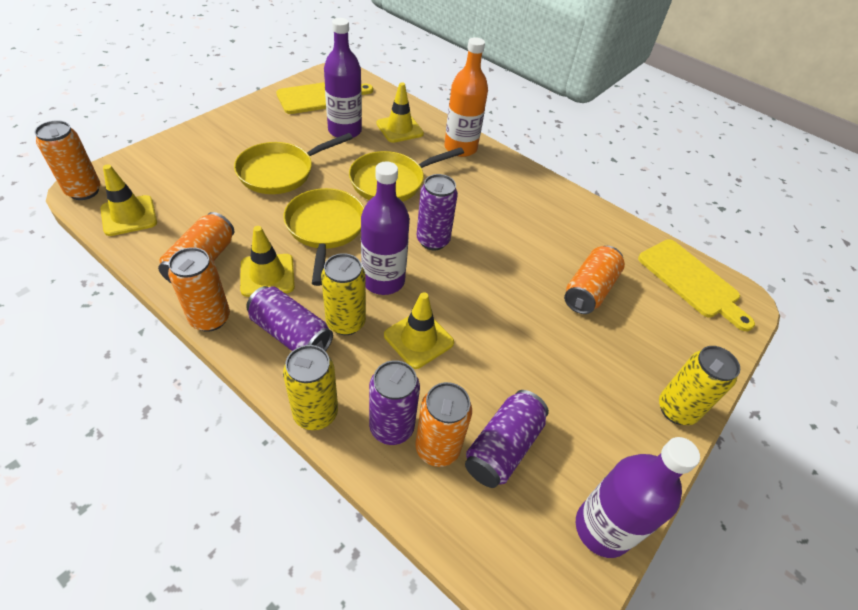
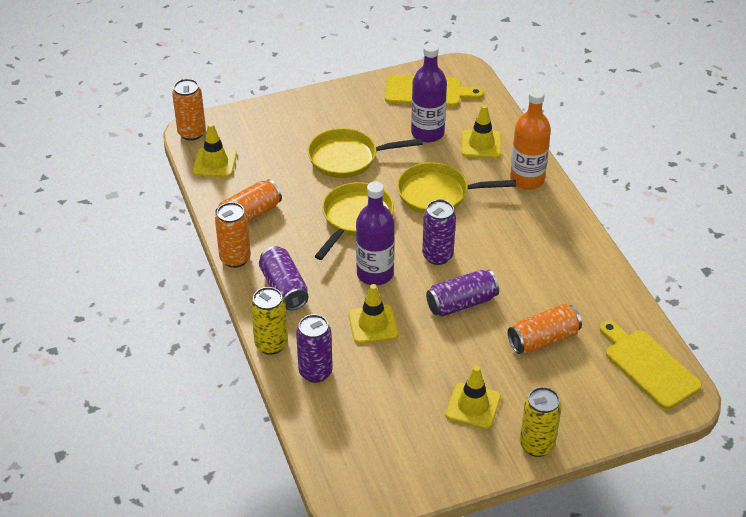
camera: 35 degrees right, 5 degrees down
(267, 275) = (290, 241): yellow traffic cone -> yellow traffic cone (473, 406)
(346, 322) = (327, 294): yellow can -> none
(437, 448) = (338, 396): orange can -> none
(503, 447) = (383, 413): purple can -> purple can (461, 303)
(602, 528) = (414, 483): purple bottle -> none
(691, 281) = (648, 366): yellow cutting board -> yellow cutting board turned 150 degrees clockwise

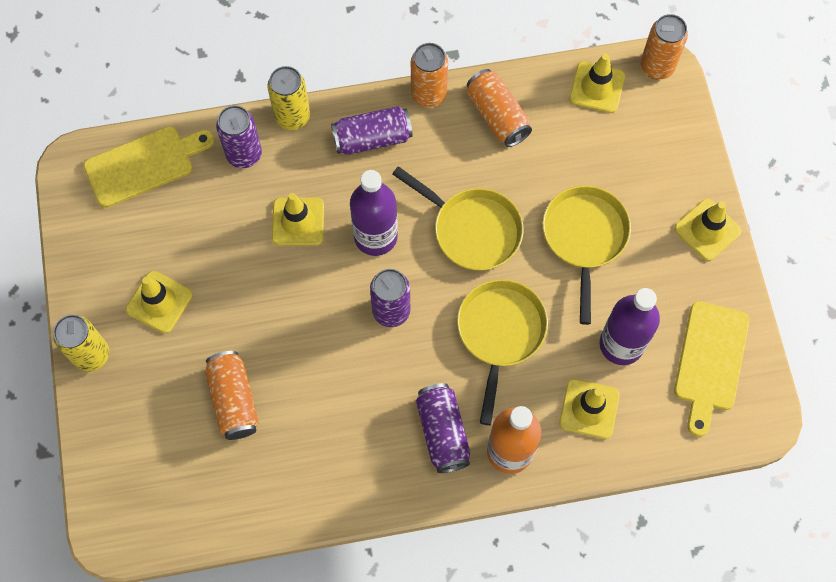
camera: 100 degrees right, 25 degrees up
(327, 99) = (707, 230): none -> yellow traffic cone
(461, 303) = (309, 322): purple can -> purple can (442, 432)
(648, 366) = (166, 509): yellow cutting board -> yellow cutting board (144, 165)

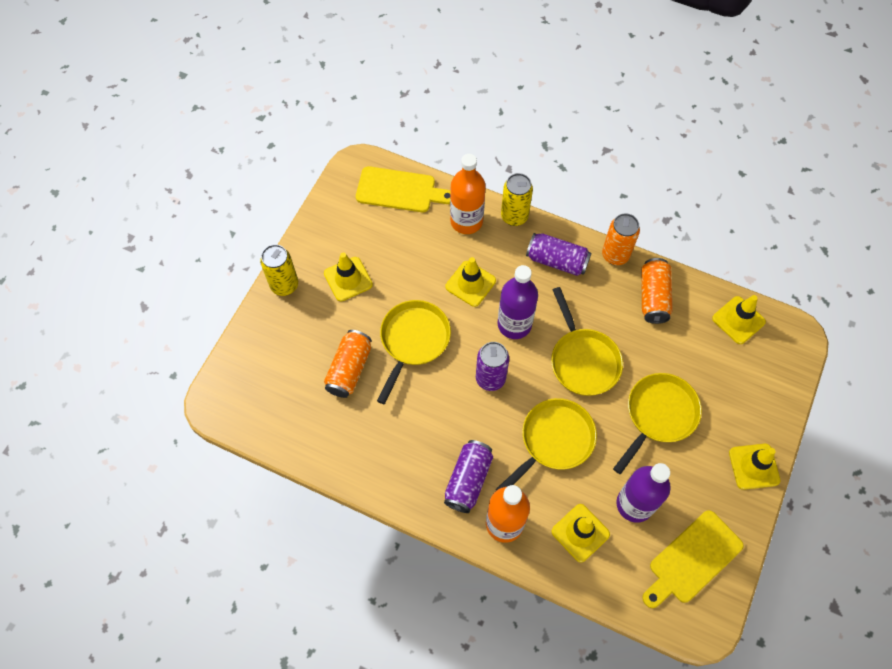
camera: 35 degrees right, 5 degrees down
(244, 154) = (466, 221): purple can -> orange bottle
(281, 324) = (413, 341): none -> yellow pan
(657, 67) = (793, 332): orange can -> none

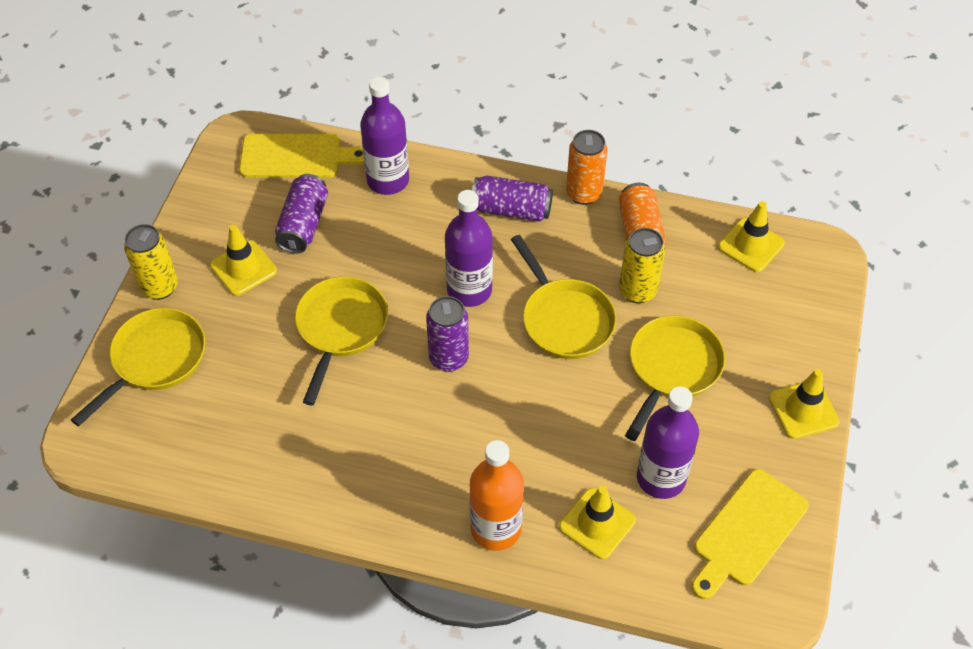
camera: 10 degrees left, 10 degrees down
(349, 369) = (261, 374): orange can -> none
(466, 221) = (388, 180): orange bottle -> purple bottle
(468, 480) = (439, 483): purple can -> purple can (303, 224)
(470, 284) = (405, 251): yellow traffic cone -> none
(514, 216) = (448, 167): yellow can -> yellow can (637, 291)
(554, 441) = (543, 419): yellow pan -> yellow pan (155, 360)

